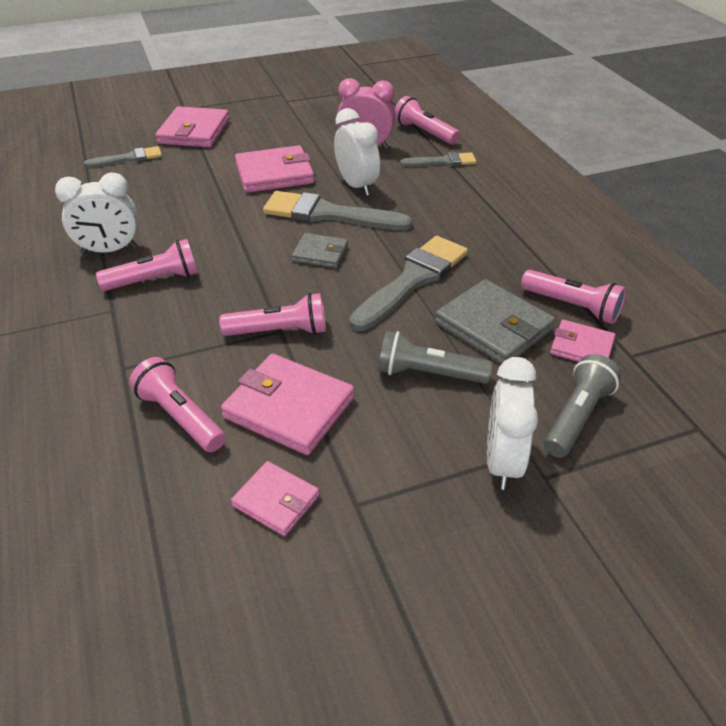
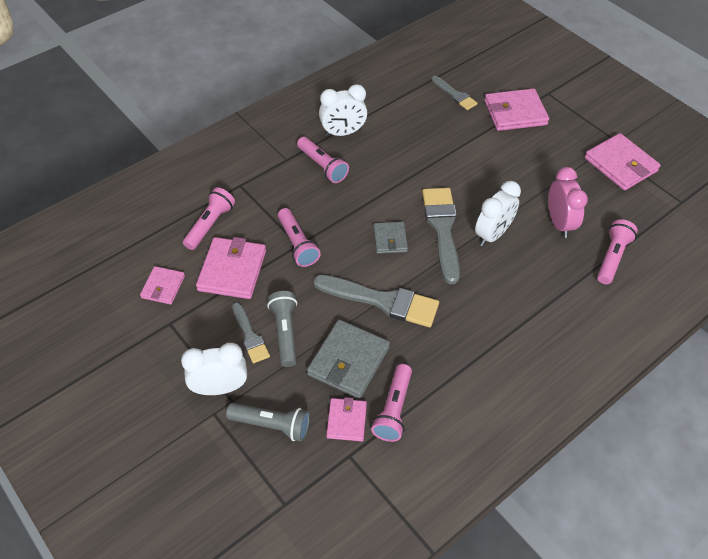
camera: 70 degrees right, 10 degrees up
(110, 250) = (343, 133): white clock -> white clock turned 75 degrees counterclockwise
(274, 174) = (481, 180): pink wallet -> pink wallet (620, 165)
(442, 162) = (566, 282): grey brush -> grey brush (250, 336)

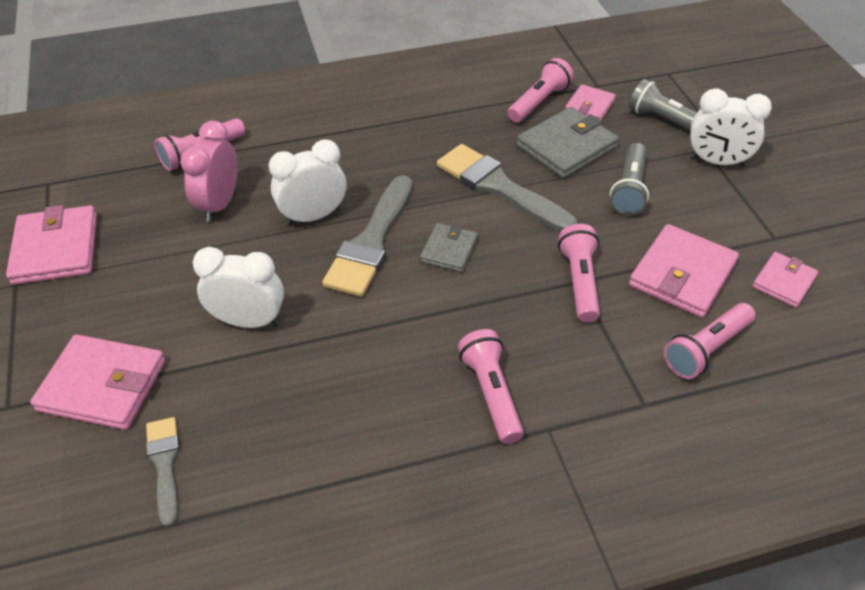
camera: 155 degrees left, 5 degrees down
(250, 336) = (673, 197): grey brush -> none
(343, 133) = (423, 450): white clock -> white clock (249, 321)

